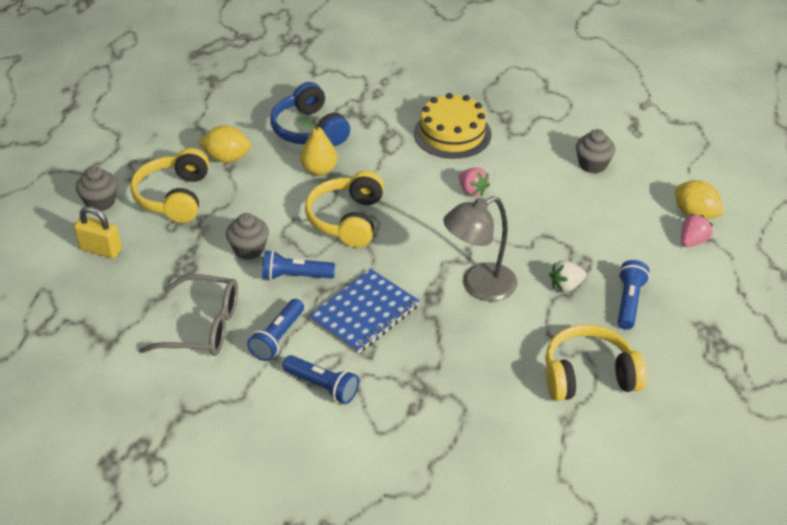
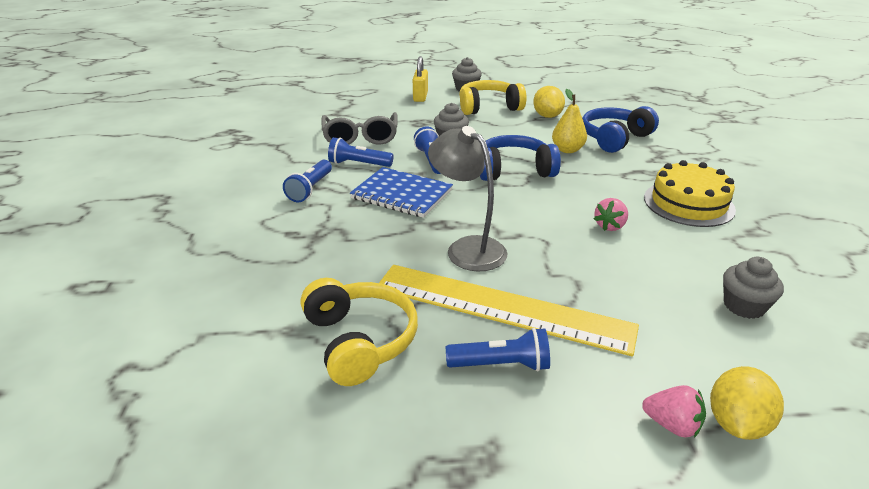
camera: 75 degrees right, 10 degrees down
(347, 219) = (514, 170): yellow headphones -> blue headphones
(566, 286) = (501, 307): white strawberry -> yellow ruler

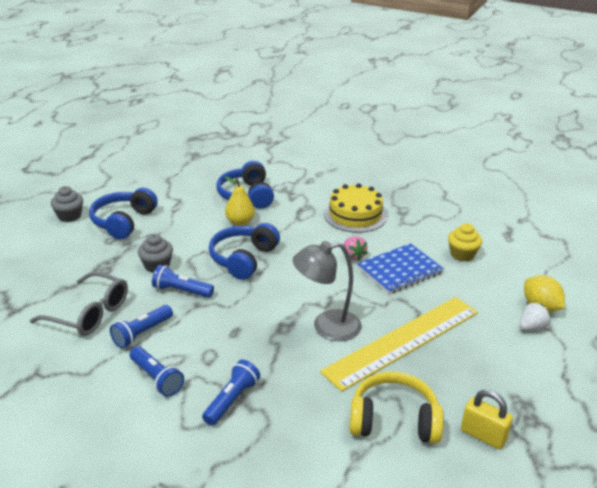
camera: 60 degrees left, 0 degrees up
(401, 194) = (221, 329): blue notebook -> blue notebook (400, 270)
(420, 97) = (49, 246): yellow padlock -> yellow padlock (483, 435)
(489, 107) = (123, 222): yellow headphones -> blue headphones
(501, 364) = (455, 365): blue flashlight -> blue flashlight (231, 400)
(547, 116) = (176, 203): yellow lemon -> none
(672, 425) = (531, 327): pink strawberry -> white strawberry
(744, 306) = (462, 254): grey cupcake -> yellow cupcake

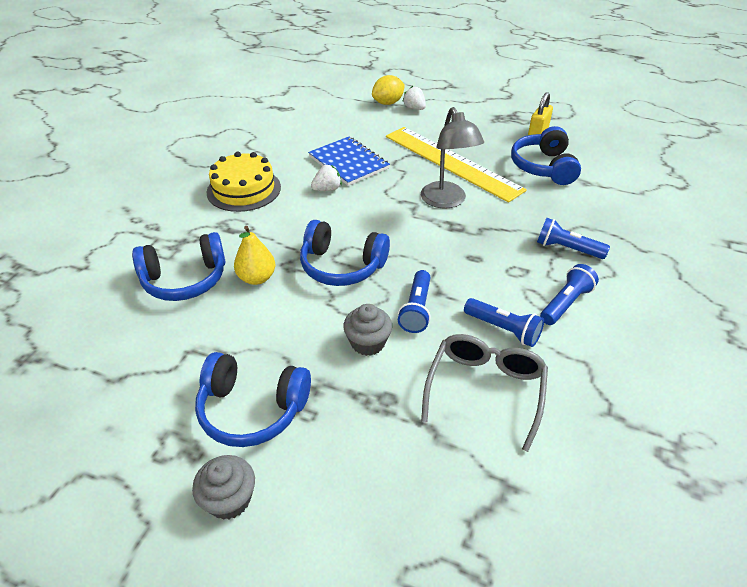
camera: 95 degrees left, 10 degrees up
(353, 256) = (327, 189): pink strawberry -> white strawberry
(394, 420) = (543, 167): yellow headphones -> blue headphones
(462, 254) = (318, 131): yellow cupcake -> none

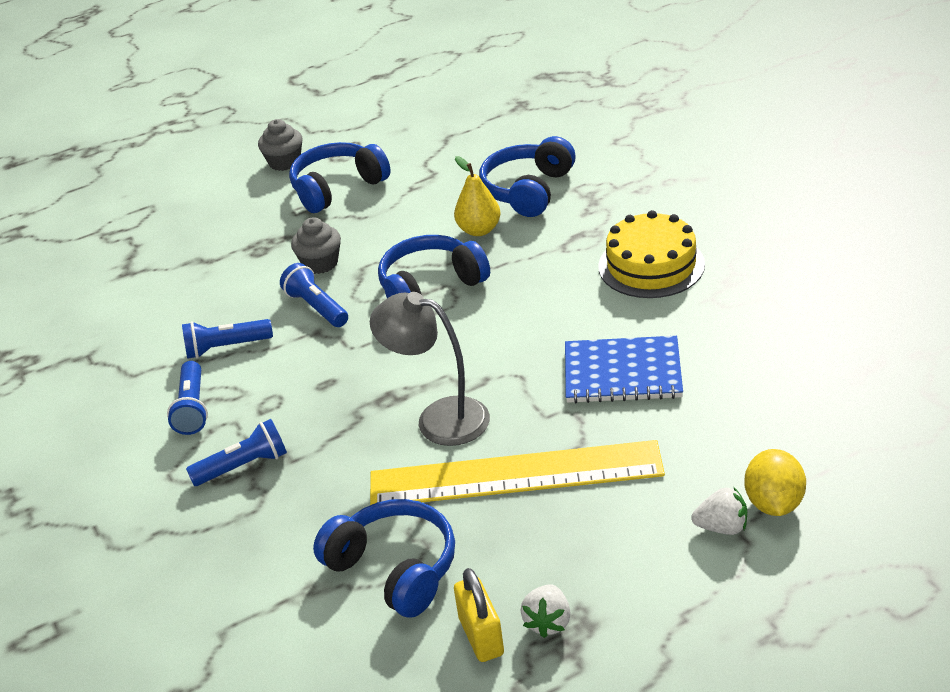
camera: 135 degrees right, 5 degrees down
(327, 189) = (579, 329): white strawberry -> white strawberry (548, 622)
(485, 390) = (195, 302): grey glasses -> none

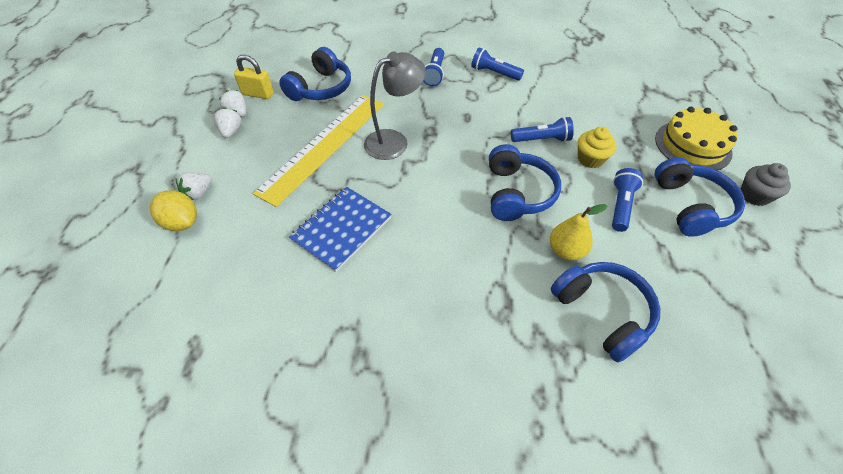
camera: 120 degrees right, 15 degrees up
(226, 348) = (535, 97): blue flashlight -> blue flashlight (620, 205)
(320, 263) = (590, 159): grey cupcake -> yellow cupcake
(394, 569) = (321, 88): blue headphones -> blue headphones turned 45 degrees counterclockwise
(591, 594) = (231, 131): none -> white strawberry
(651, 265) = (428, 320): yellow cake -> yellow cake (692, 145)

